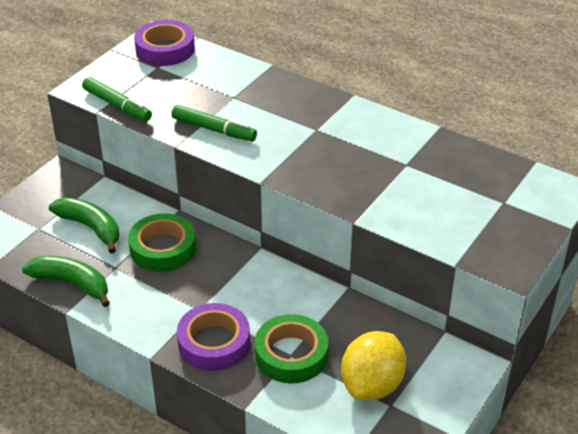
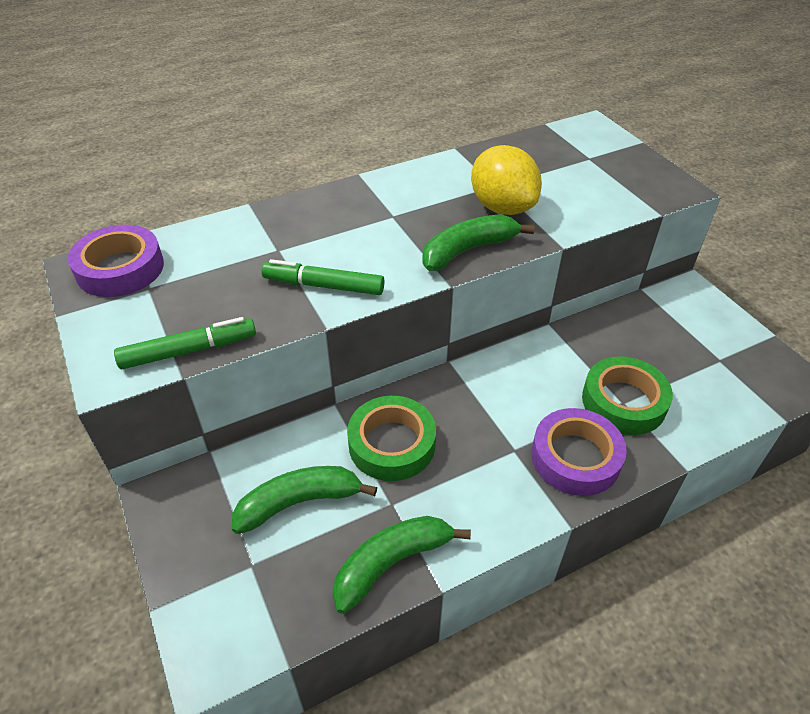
camera: 60 degrees left, 5 degrees up
(214, 129) = (323, 286): green marker -> green marker turned 135 degrees counterclockwise
(307, 177) = (468, 250): none -> green banana
(372, 385) = (690, 361): yellow lemon -> yellow lemon (502, 207)

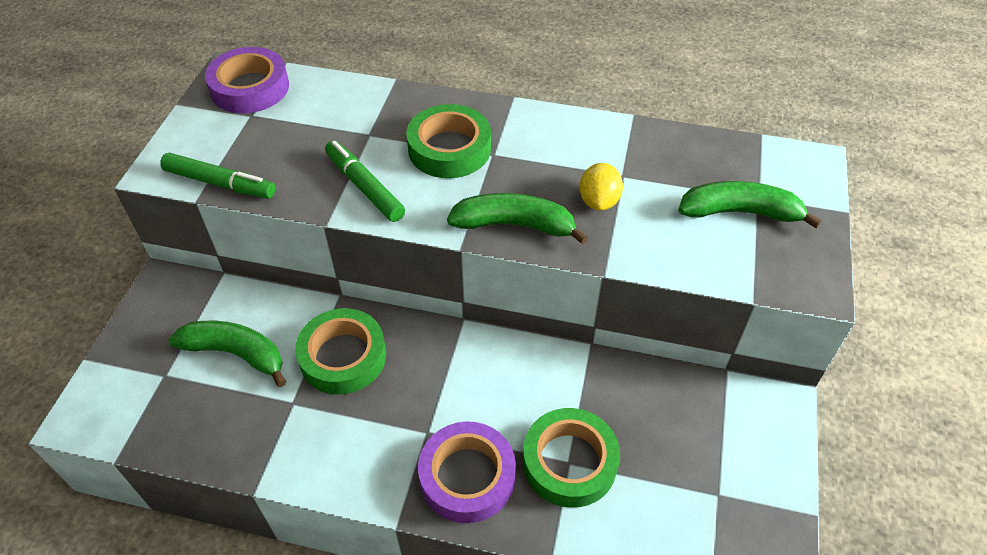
camera: 40 degrees right, 5 degrees up
(356, 228) = (449, 149): none -> green tape
(392, 563) = (244, 446): green banana -> green banana (740, 212)
(502, 207) = (599, 201): yellow lemon -> yellow lemon, size x0.59

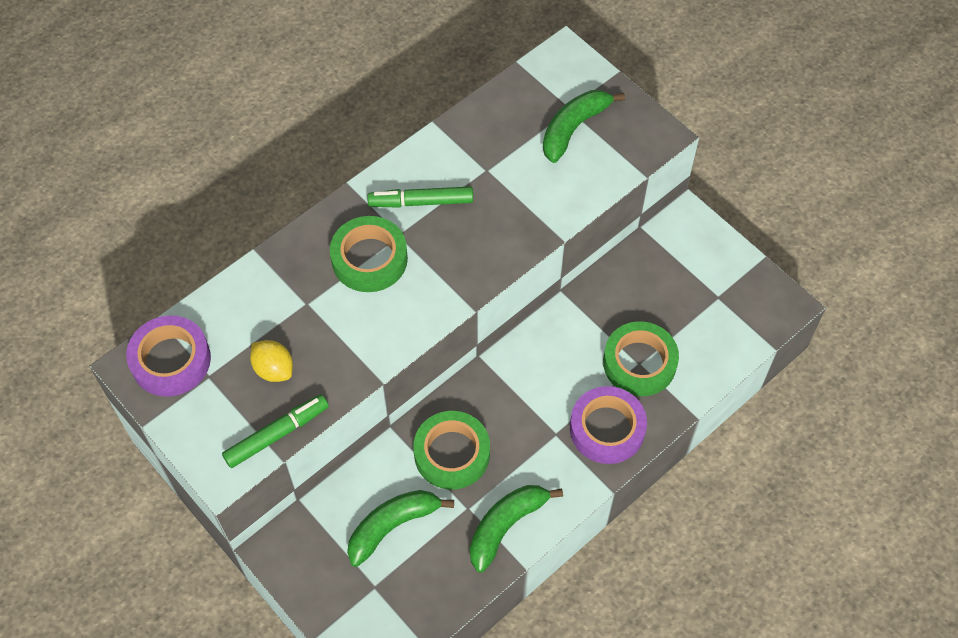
camera: 55 degrees left, 10 degrees up
(364, 187) = (364, 337): green marker -> green marker (421, 202)
(515, 225) = (480, 264): green banana -> green banana (506, 526)
(599, 201) = (499, 200): yellow lemon -> yellow lemon (274, 369)

